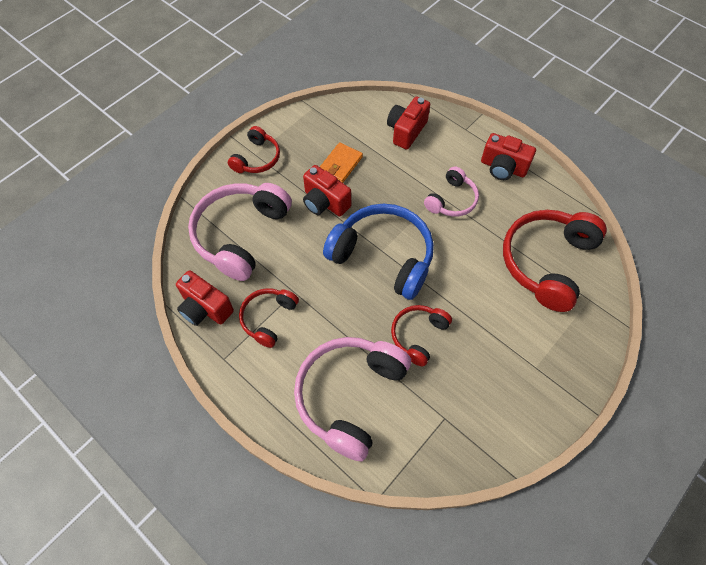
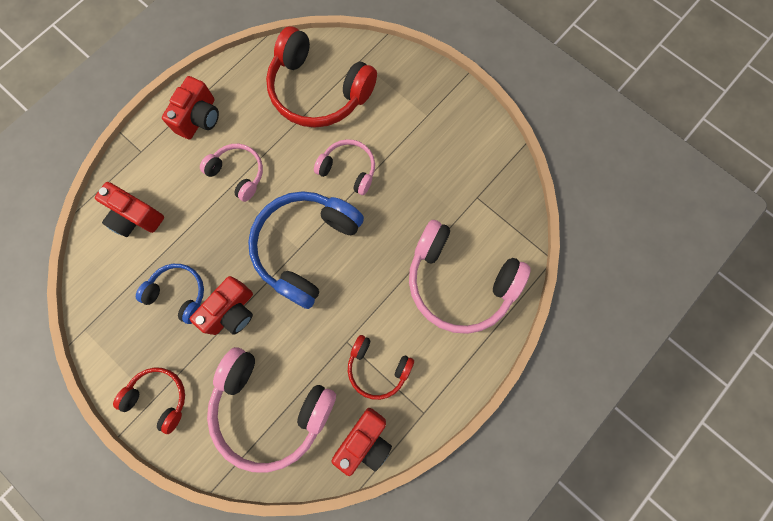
camera: 90 degrees left, 15 degrees up
(340, 164) = (178, 294): orange wallet -> blue headphones
(418, 336) = (396, 216): red headphones -> none
(464, 291) = (348, 170): none -> pink headphones

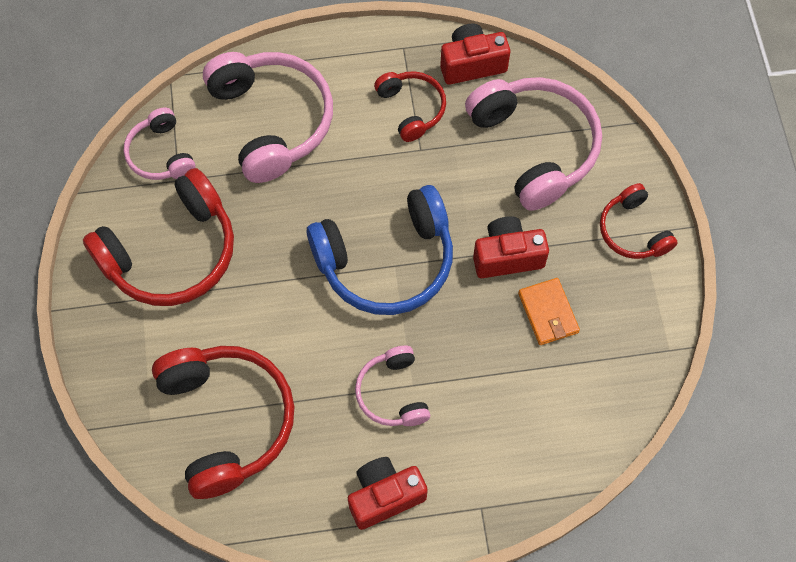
camera: 140 degrees left, 10 degrees down
(136, 217) = (538, 431): red camera -> none
(178, 294) = (548, 313): blue headphones -> orange wallet
(348, 170) = (275, 305): pink headphones -> pink headphones (161, 154)
(437, 152) = (171, 252): none -> red headphones

